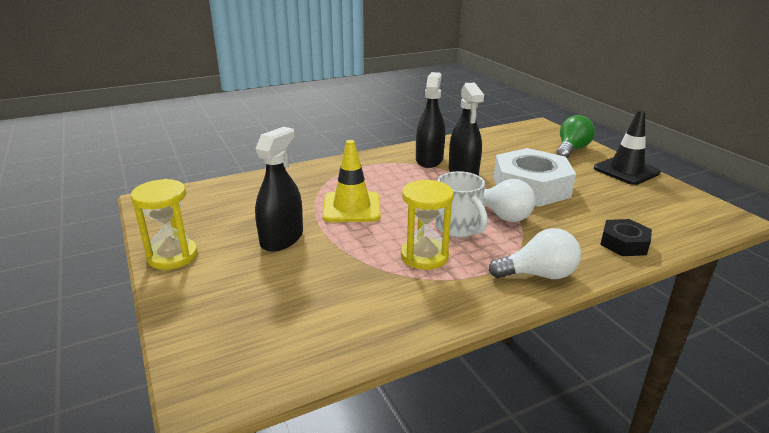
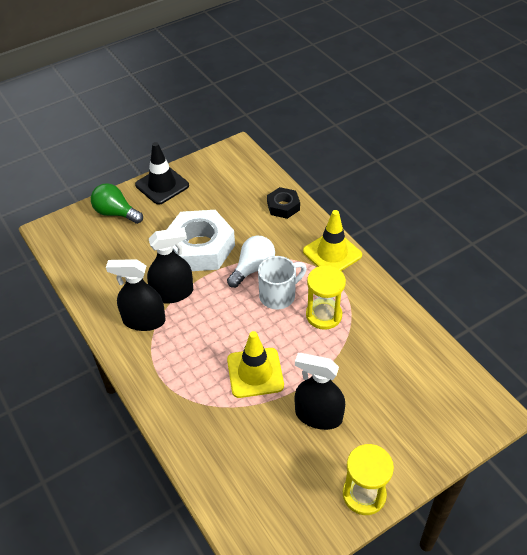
camera: 95 degrees left, 20 degrees up
(538, 275) = (332, 253): white light bulb -> yellow traffic cone

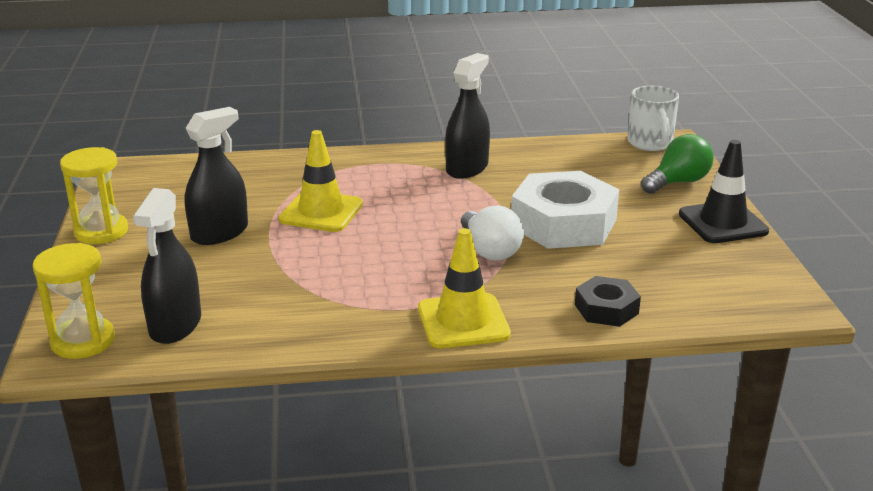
camera: 115 degrees right, 20 degrees down
(172, 293) = (495, 191): black spray bottle -> black spray bottle (175, 325)
(278, 295) = (422, 256): white mug -> white mug (650, 143)
(323, 315) = (354, 279): yellow hourglass -> yellow hourglass (83, 341)

